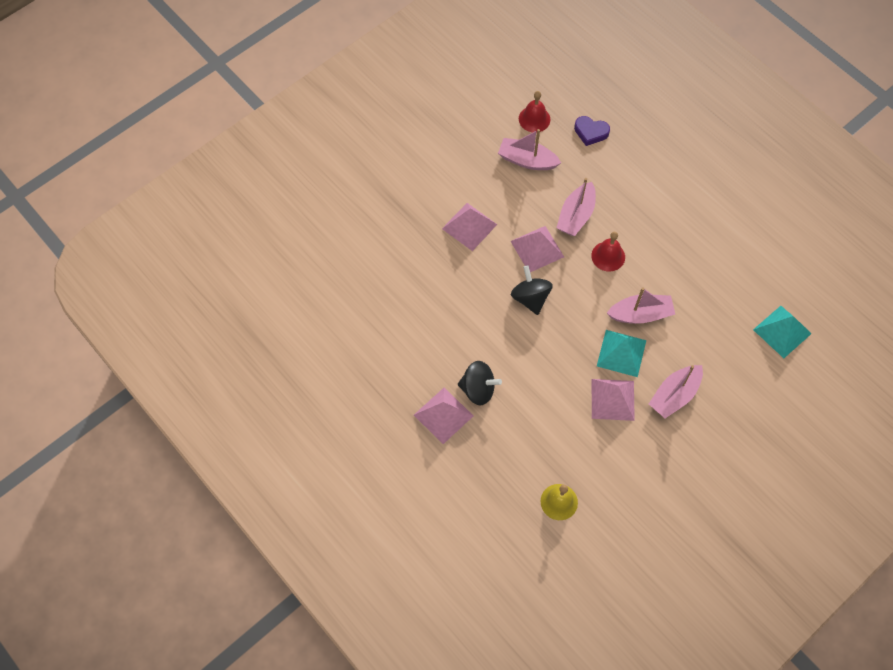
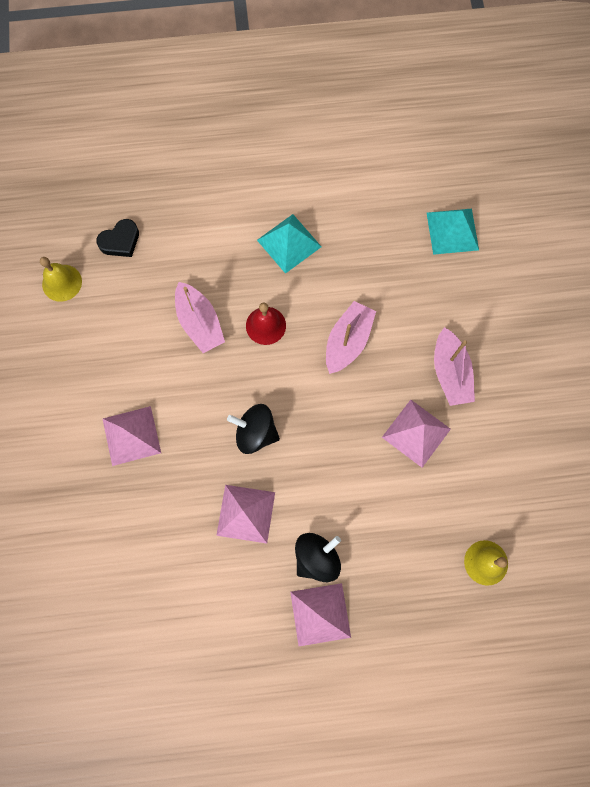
camera: 55 degrees left, 10 degrees up
(527, 160) = (102, 324): pink boat -> none
(534, 119) = (62, 282): red bell -> yellow bell
(537, 249) = (207, 386): pink pyramid -> pink pyramid (246, 513)
(590, 132) = (120, 241): purple heart -> black heart
(621, 353) = (374, 389): turquoise pyramid -> turquoise pyramid (289, 243)

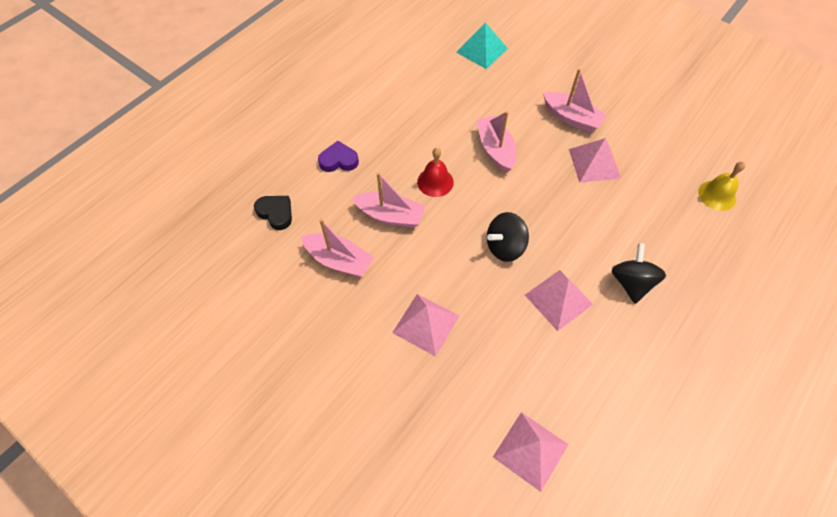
camera: 45 degrees left, 15 degrees down
(62, 282) = (259, 273): yellow bell -> none
(120, 241) = (276, 213): black heart -> black heart turned 60 degrees counterclockwise
(124, 325) = (339, 260): none -> pink boat
(212, 235) = (339, 160): none -> purple heart
(289, 243) = (394, 127): turquoise pyramid -> none
(320, 614) = (676, 313): pink pyramid -> pink pyramid (530, 450)

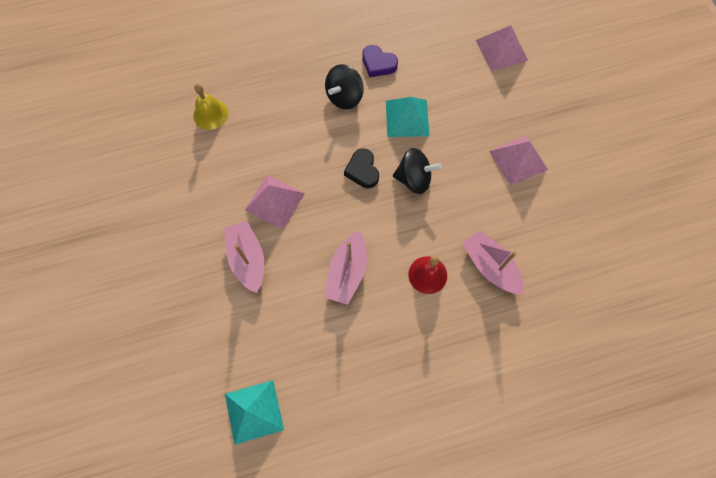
camera: 145 degrees left, 10 degrees up
(276, 213) = (595, 337): black heart -> black heart (362, 170)
(339, 160) = (504, 360): purple heart -> purple heart (378, 64)
(339, 260) = (559, 252): pink boat -> none
(558, 299) = (407, 118): pink pyramid -> turquoise pyramid

